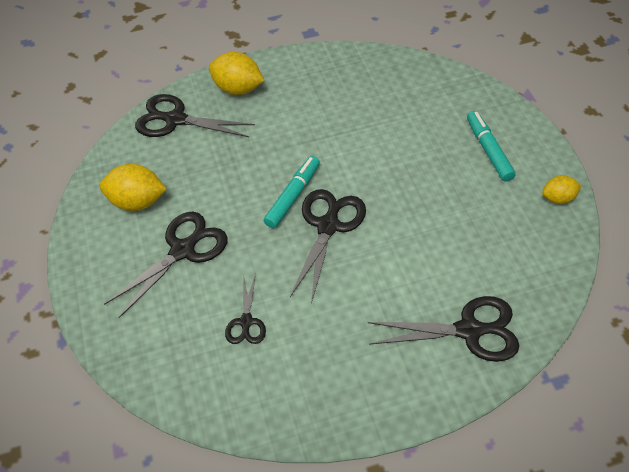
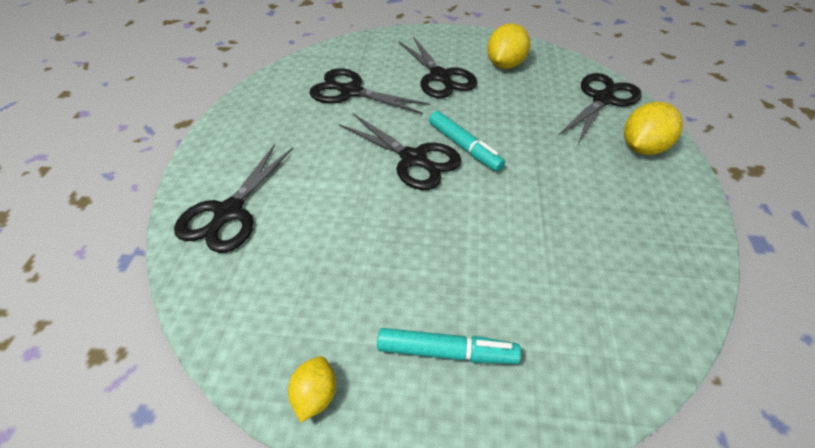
camera: 110 degrees right, 5 degrees down
(246, 322) = (351, 92): black scissors -> black scissors, size x1.76

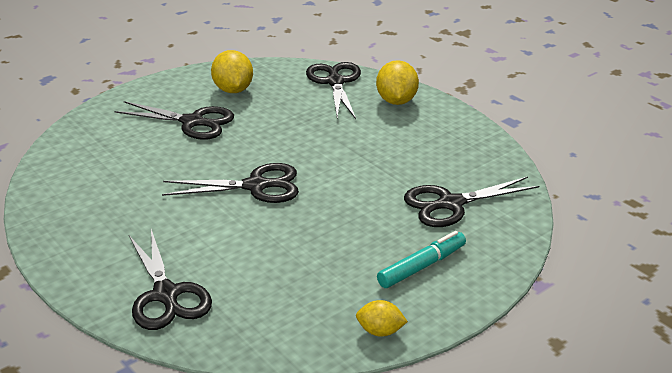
camera: 45 degrees left, 15 degrees down
(315, 395) = (380, 331): yellow lemon -> yellow lemon turned 45 degrees counterclockwise
(351, 92) = (131, 169): black scissors -> black scissors (451, 204)
(464, 147) = (281, 159): turquoise marker -> none

